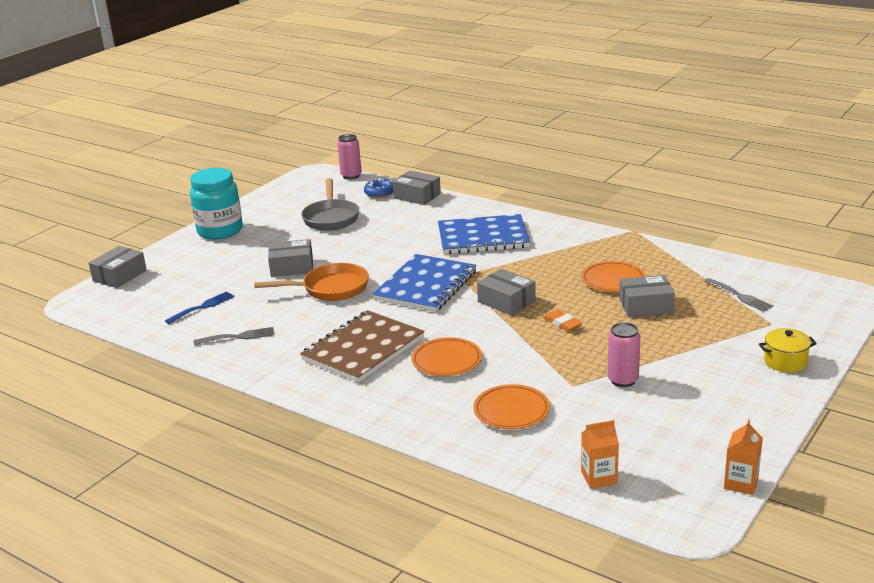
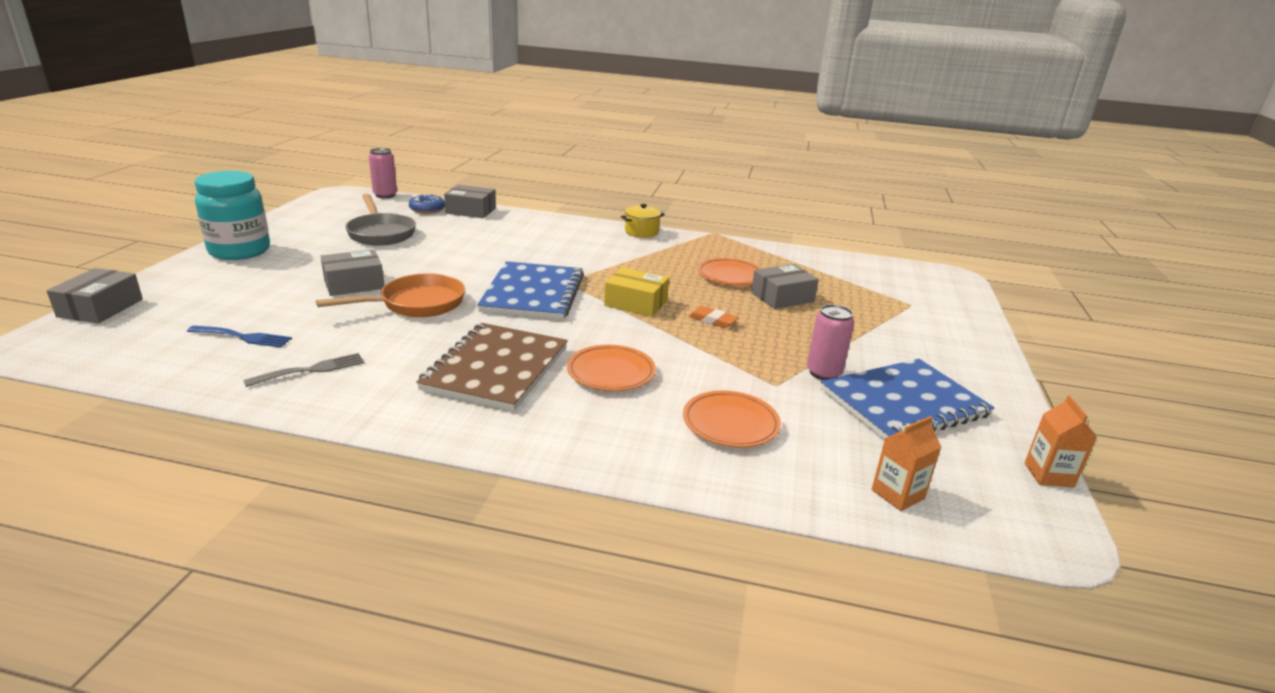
camera: 25 degrees left, 0 degrees up
(203, 307) = (243, 337): blue fork -> blue fork turned 75 degrees clockwise
(483, 237) = (567, 244): blue notebook -> blue notebook (903, 403)
(506, 301) = (636, 303): grey box -> yellow box
(740, 296) = (860, 282): grey fork -> none
(785, 362) = (959, 338): yellow pot -> yellow pot (641, 232)

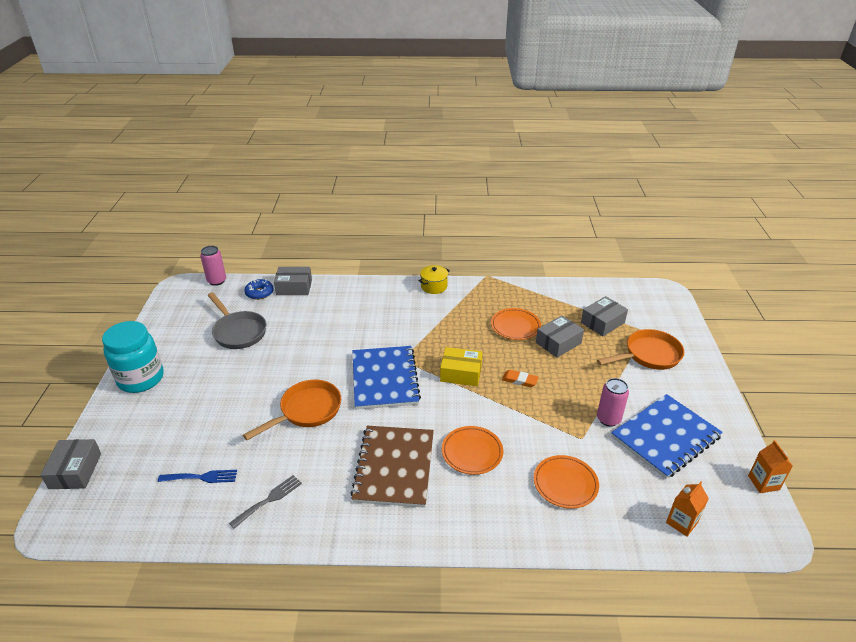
camera: 10 degrees left, 10 degrees up
(354, 284) = (250, 398): grey box -> grey box (602, 322)
(907, 325) = (648, 355): none -> orange pan

